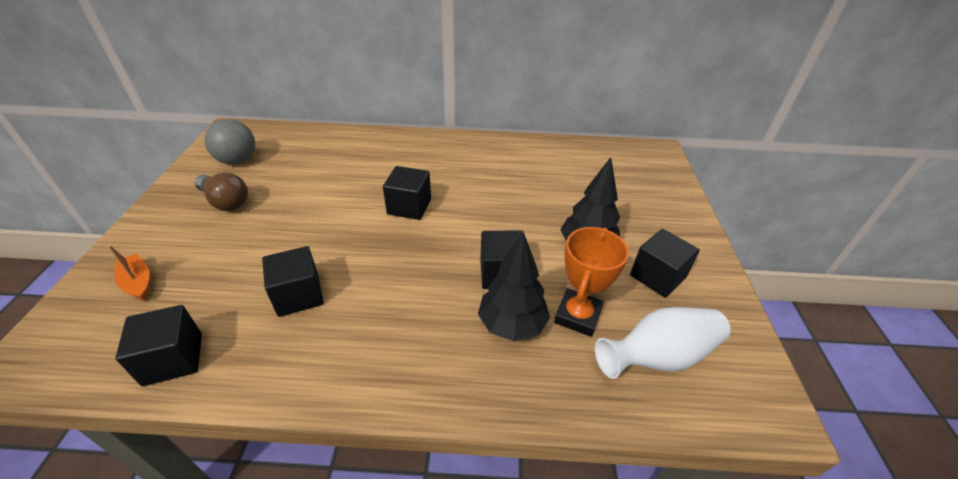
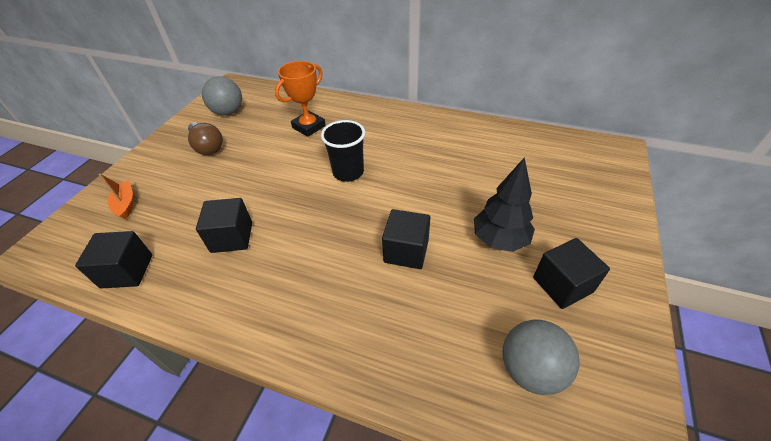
camera: 20 degrees right, 5 degrees up
(409, 206) = (348, 172): black cube -> black cup
(512, 324) = (397, 302): black tree -> none
(577, 316) = (463, 308): orange trophy -> orange trophy (309, 127)
(658, 356) = (530, 369): white vase -> grey ball

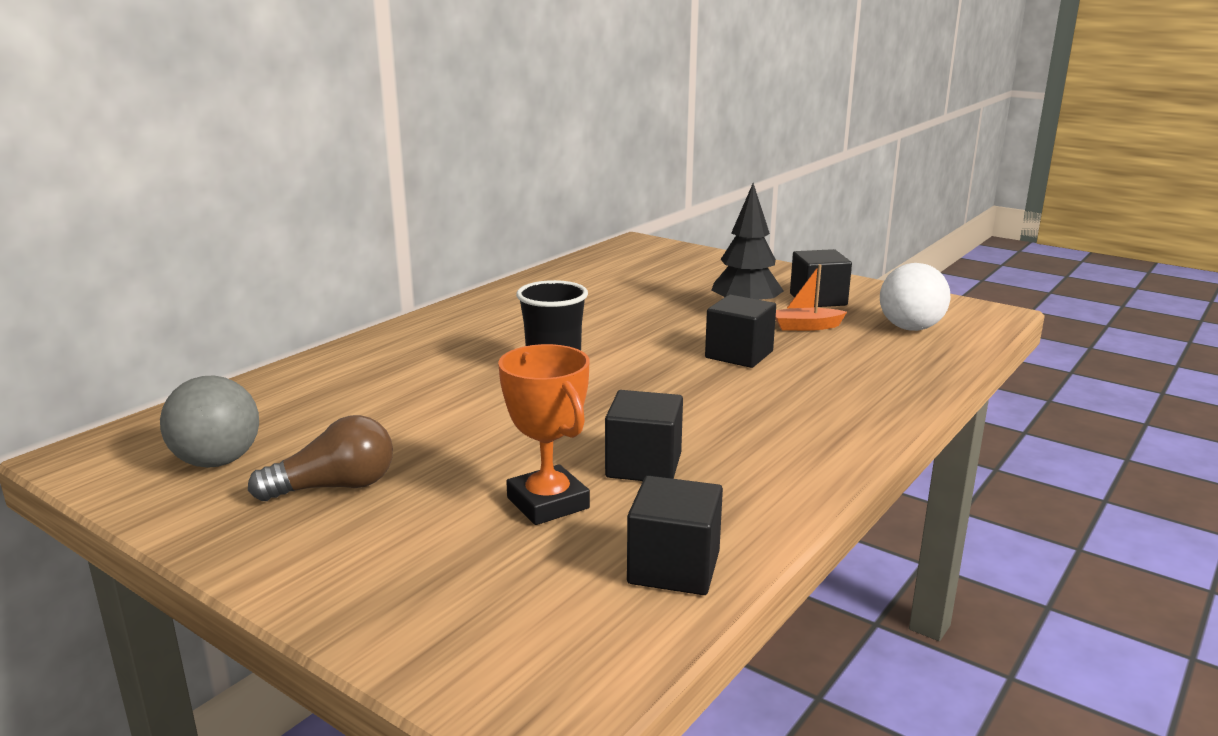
camera: 75 degrees left, 25 degrees down
(126, 204) = (457, 585): orange boat -> orange boat (806, 327)
(309, 127) = (388, 386): orange trophy -> orange trophy (548, 503)
(530, 369) = (910, 328): grey ball -> white ball

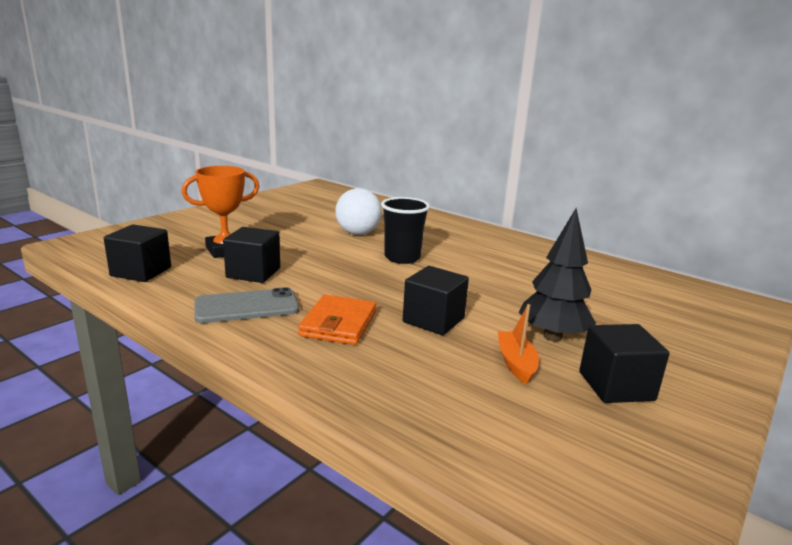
camera: 90 degrees right, 0 degrees up
(217, 461) = (303, 200): grey ball -> none
(335, 487) = (268, 216): brown light bulb -> none
(761, 455) = (246, 306): none -> grey phone
(775, 399) = (338, 323): none -> orange wallet
(910, 328) = (534, 437): white ball -> white ball (358, 233)

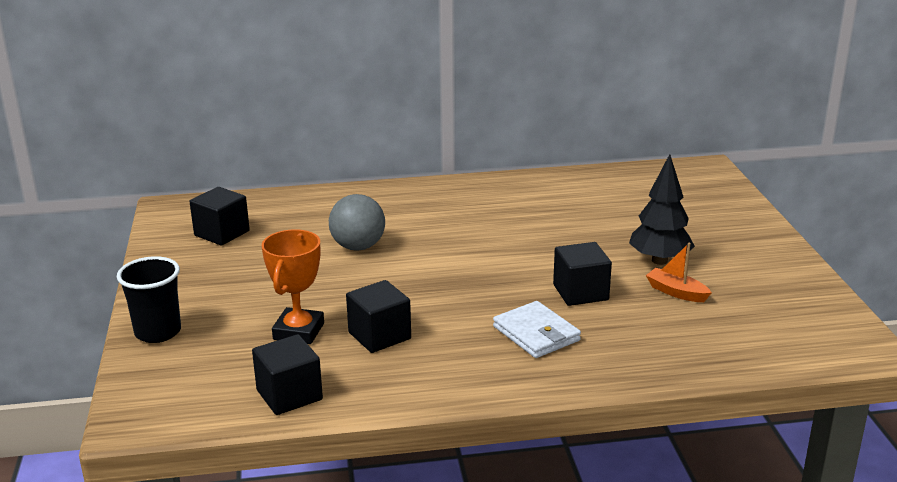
camera: 45 degrees left, 5 degrees up
(246, 306) = (450, 363): grey phone -> none
(338, 323) = (536, 333): orange wallet -> white wallet
(358, 233) = (358, 247): white ball -> grey ball
(402, 258) = (448, 252): black cup -> black cup (158, 332)
(616, 386) = (739, 274): black cube -> black cube (222, 233)

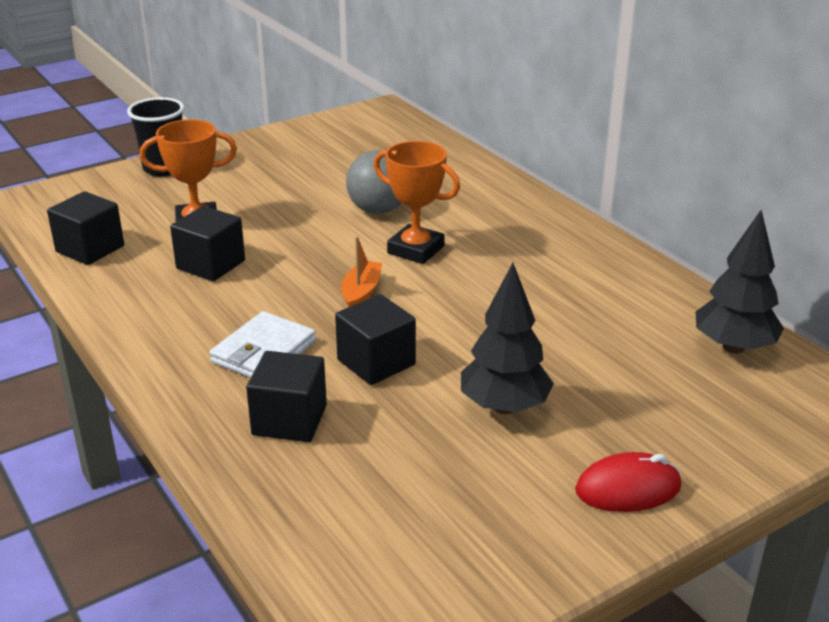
camera: 65 degrees right, 5 degrees up
(222, 233) = (352, 143): black cube -> black cube (289, 420)
(437, 246) = (415, 250): none -> orange trophy
(639, 180) = (733, 347): none -> black tree
(676, 292) = (427, 435): orange boat -> orange boat (361, 293)
(757, 245) = (628, 489): none -> red mouse

